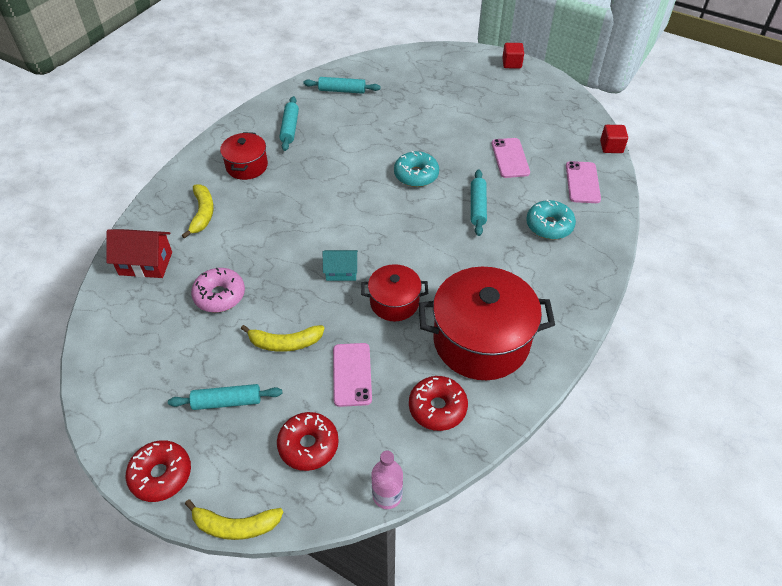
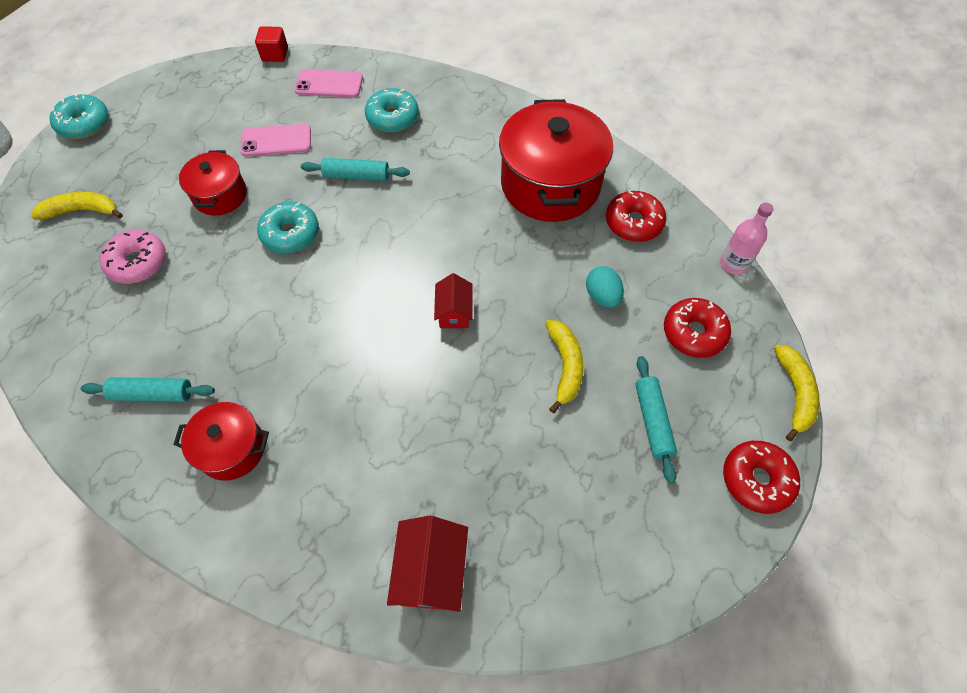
camera: 90 degrees left, 10 degrees up
(202, 213) = (332, 501): yellow banana -> yellow banana (82, 211)
(219, 295) = (493, 452): pink donut -> pink donut (138, 263)
(341, 272) = (454, 312): turquoise house -> red house
(342, 90) = (77, 325): turquoise rolling pin -> none
(352, 374) = (602, 296): pink phone -> turquoise egg
(394, 302) = (501, 258): red pot -> red pot (220, 195)
(511, 63) = (84, 124): red cube -> turquoise donut

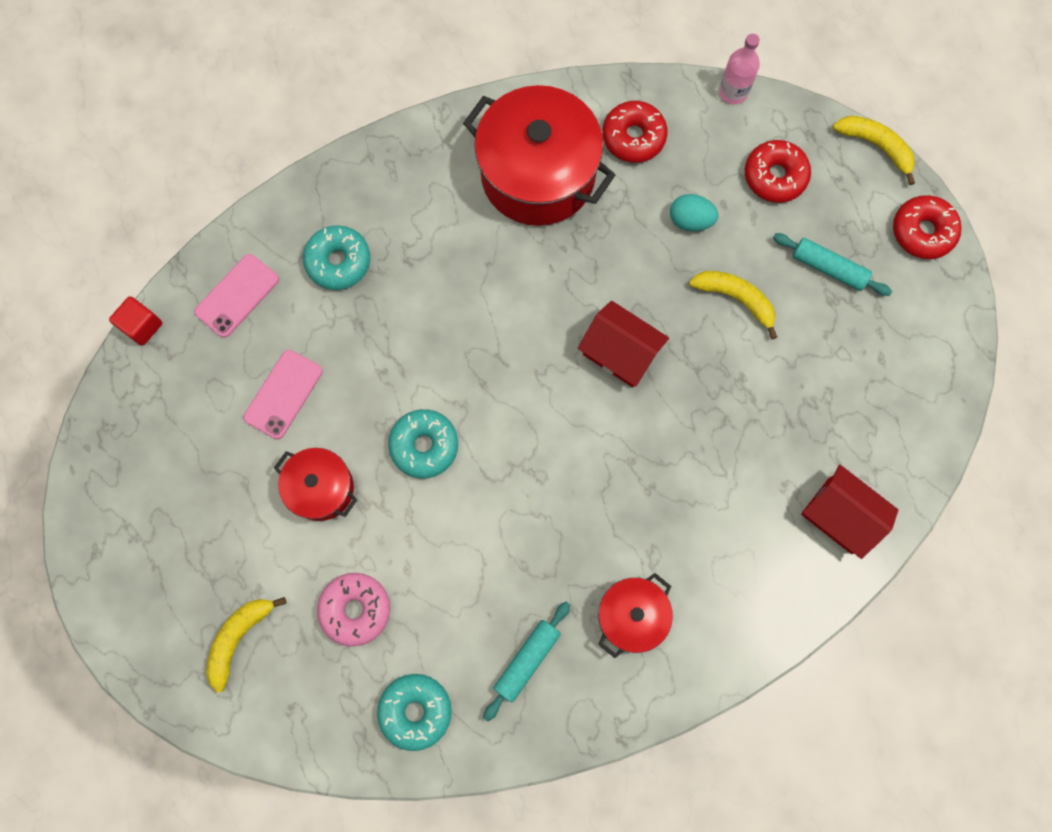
camera: 55 degrees left, 15 degrees up
(84, 124) = (98, 585): turquoise donut -> turquoise donut (415, 711)
(356, 176) = (394, 343): turquoise rolling pin -> none
(454, 312) = (620, 352): red house -> red house, size x1.52

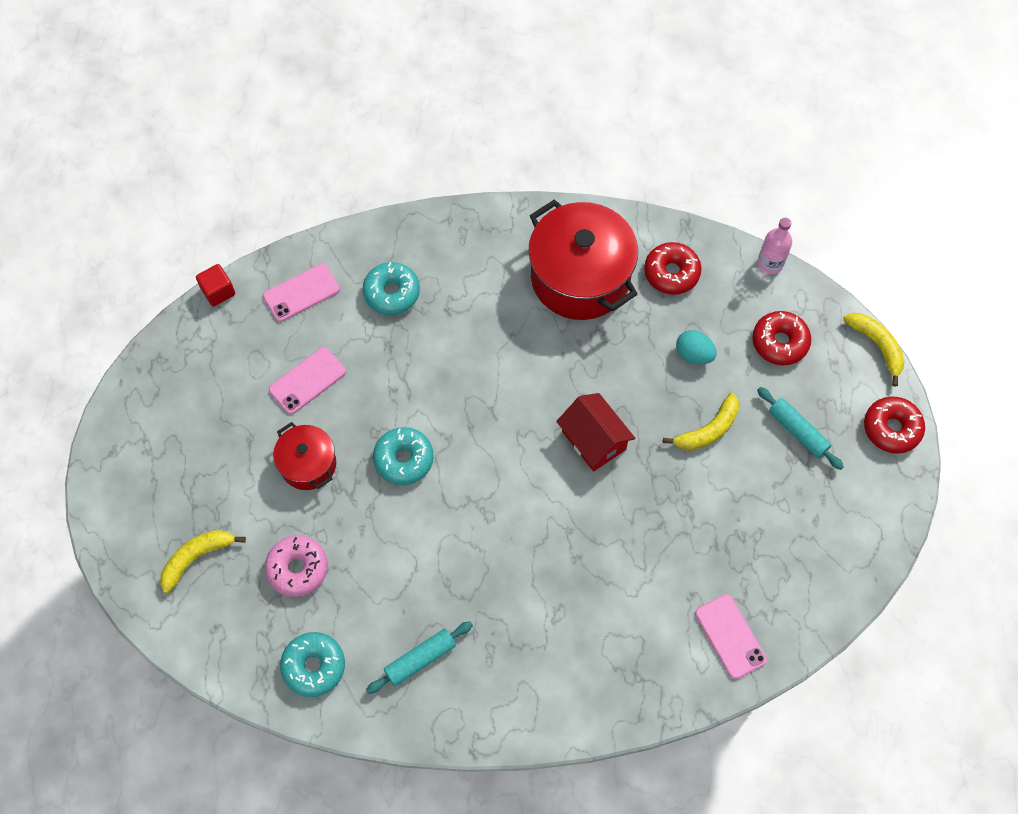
camera: 20 degrees right, 10 degrees down
(631, 616) = (521, 655): red pot -> none
(736, 299) = (708, 430): yellow banana -> yellow banana turned 90 degrees clockwise
(840, 515) = (730, 636): red house -> pink phone

